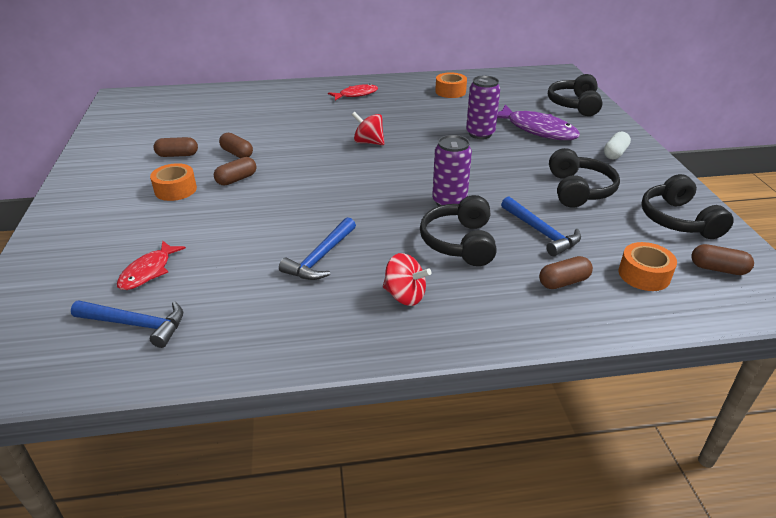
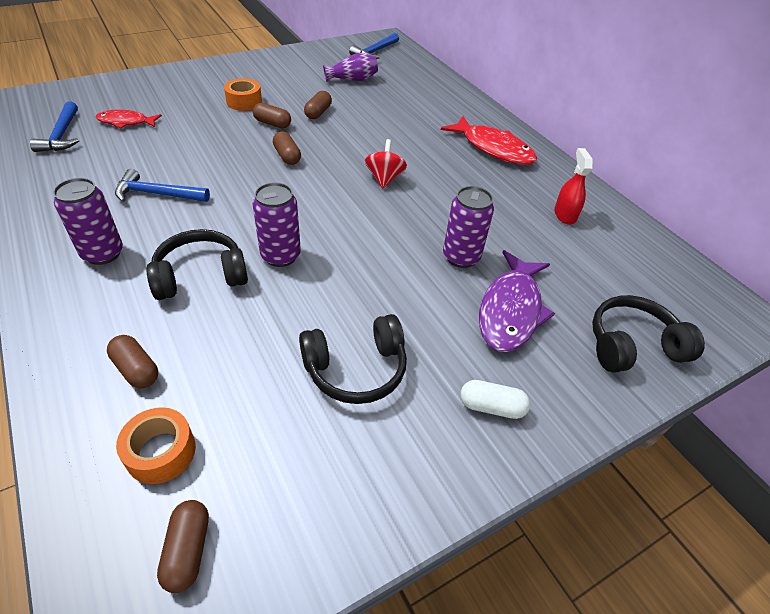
camera: 65 degrees right, 10 degrees up
(177, 155) = (300, 88): brown capsule -> brown capsule (287, 156)
(189, 127) = (352, 80): none -> purple vase
(356, 94) = (493, 148): red fish -> red fish, size x1.68
(405, 296) = (103, 253): red spinning top -> purple can
(450, 91) = (565, 215): orange tape -> red spray bottle
(541, 232) = (238, 340): blue hammer -> blue hammer (375, 52)
(678, 220) = (313, 496): black headphones -> none

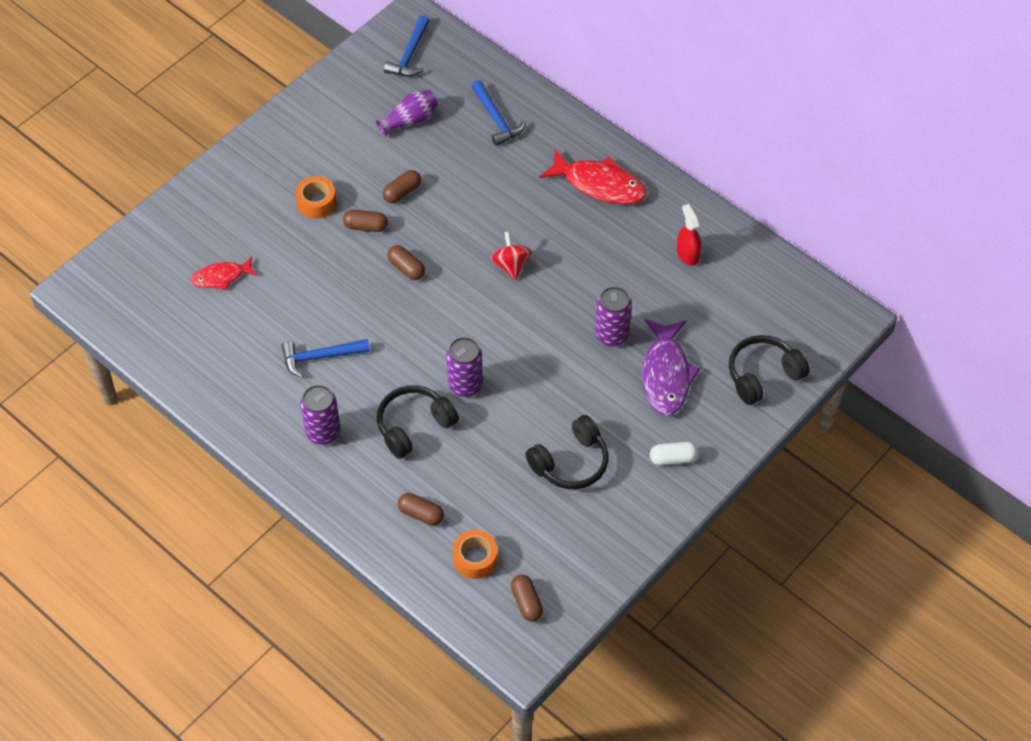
camera: 15 degrees left, 10 degrees up
(62, 135) = (175, 317): blue hammer -> blue hammer (496, 119)
(318, 113) = (402, 192): brown capsule -> brown capsule turned 45 degrees clockwise

